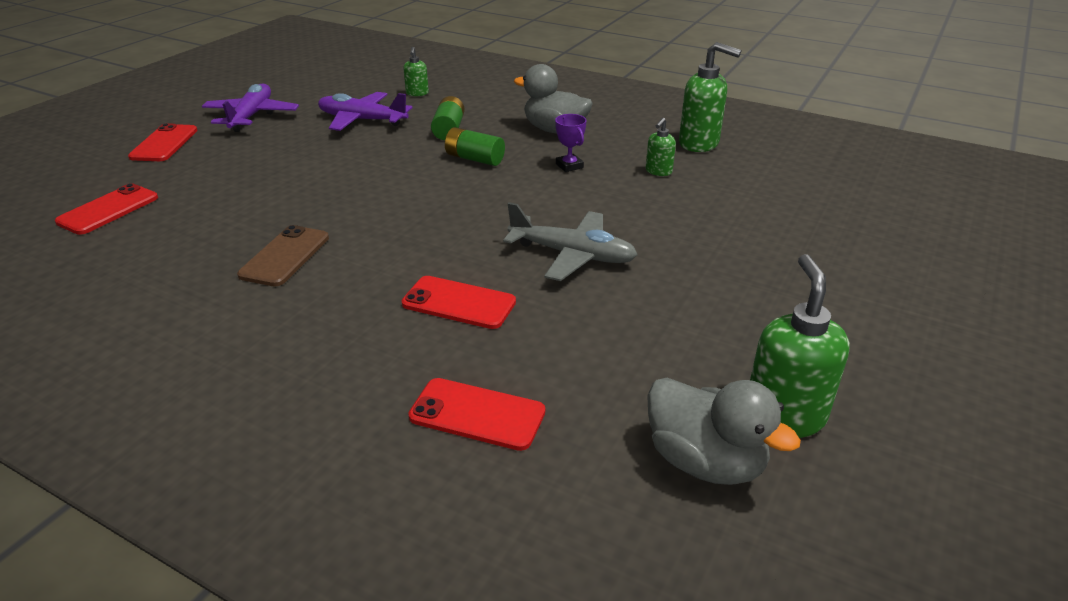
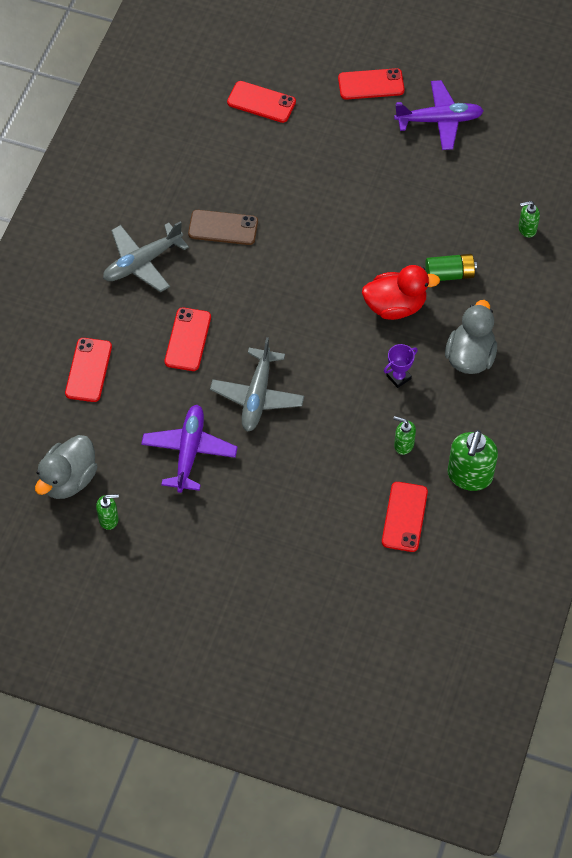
camera: 80 degrees right, 25 degrees up
(293, 334) = (142, 262): none -> grey plane
(362, 120) = (452, 204): purple plane -> purple plane (189, 452)
(474, 159) = (395, 306): green battery -> red duck
(752, 180) = (404, 517): none -> red phone
(784, 416) = (109, 519): green soap dispenser -> green soap dispenser, size x0.53

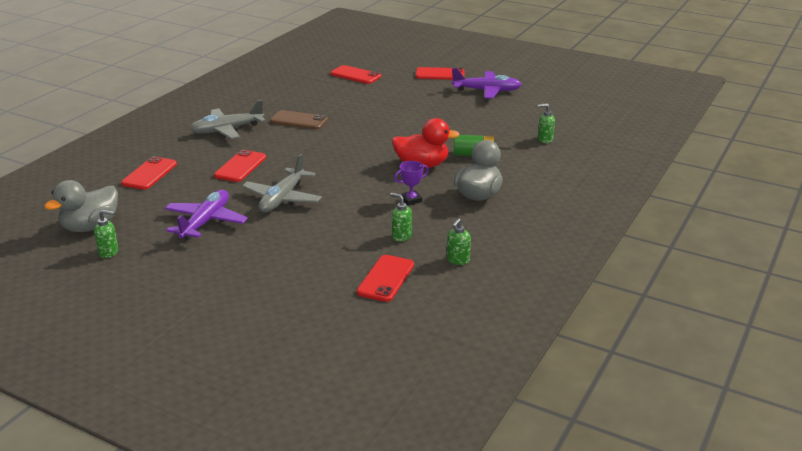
camera: 10 degrees right, 30 degrees down
(469, 476) = (458, 260): green soap dispenser -> green soap dispenser, size x0.53

